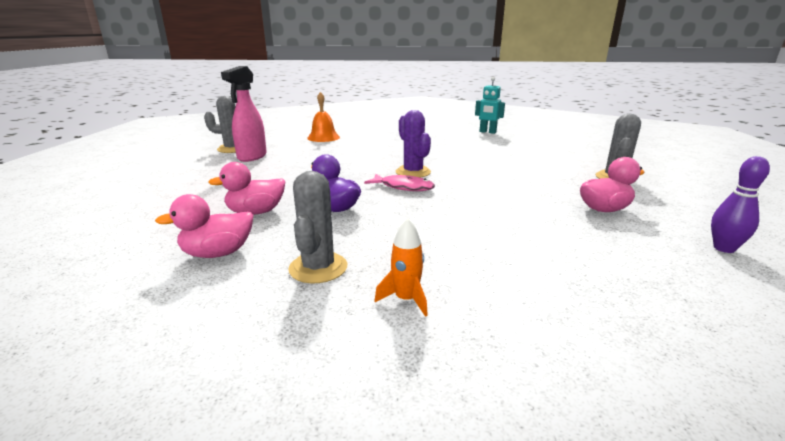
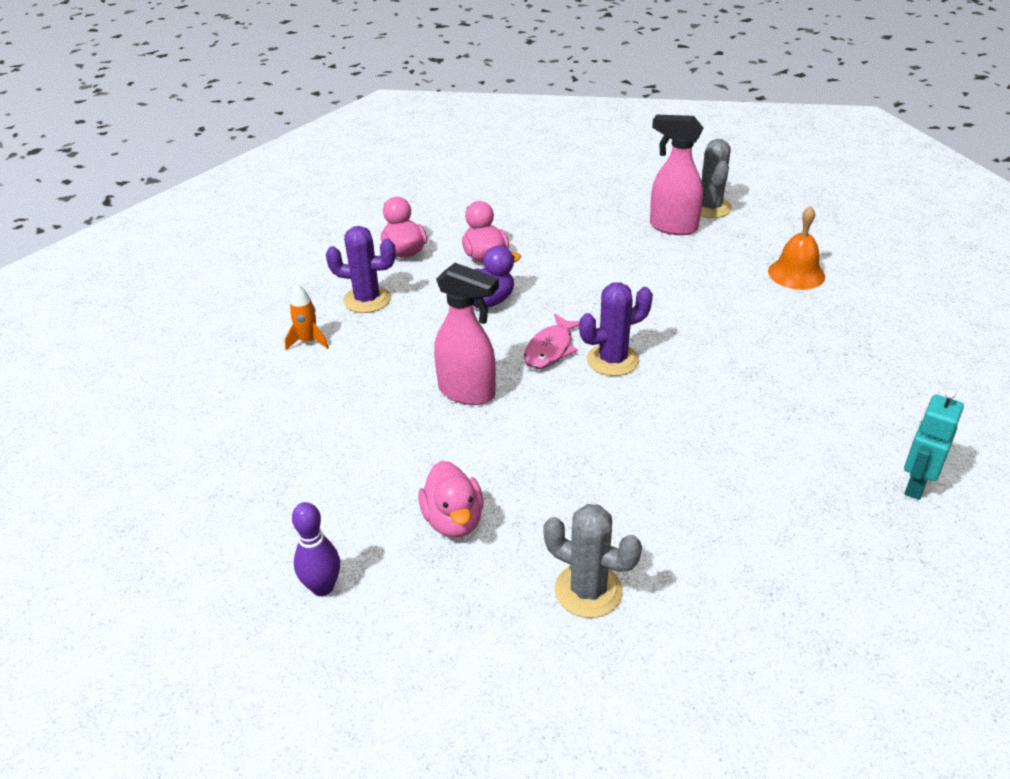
camera: 95 degrees right, 15 degrees up
(318, 268) = (367, 299): grey cactus -> purple cactus
(466, 211) = (468, 392): none -> pink spray bottle

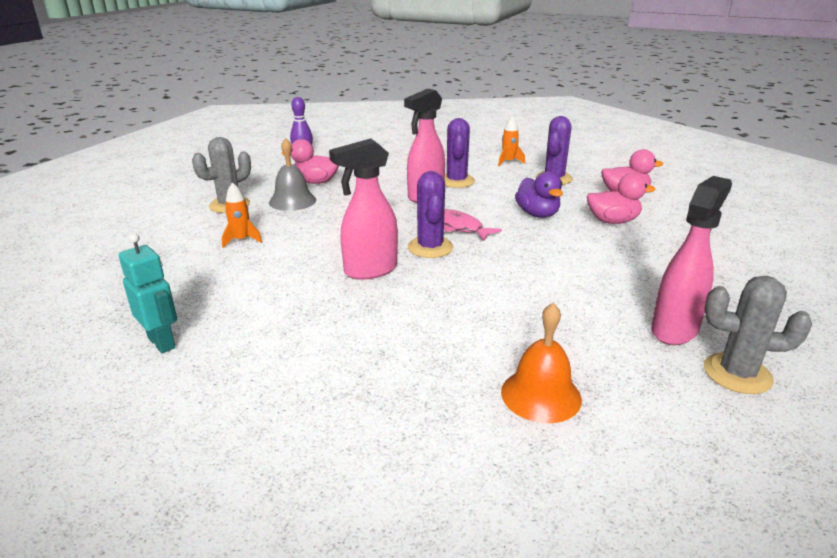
camera: 105 degrees right, 10 degrees down
(401, 375) = (456, 181): none -> purple cactus
(539, 520) = (292, 201): none -> grey bell
(688, 522) = (241, 240): none -> orange rocket
(689, 389) = (370, 270): none -> pink spray bottle

